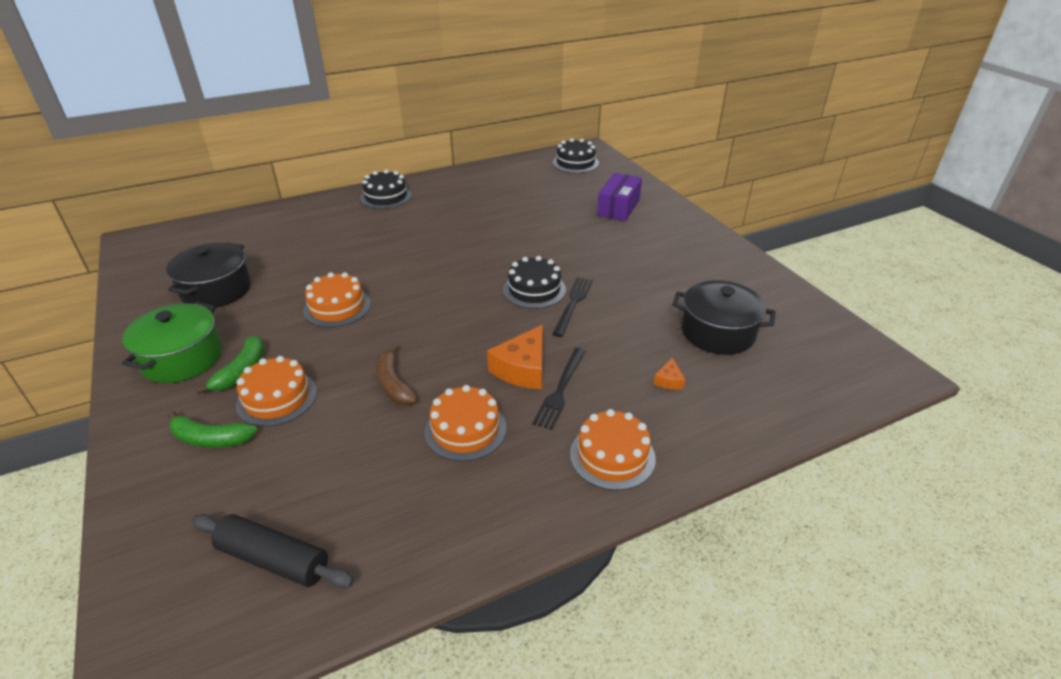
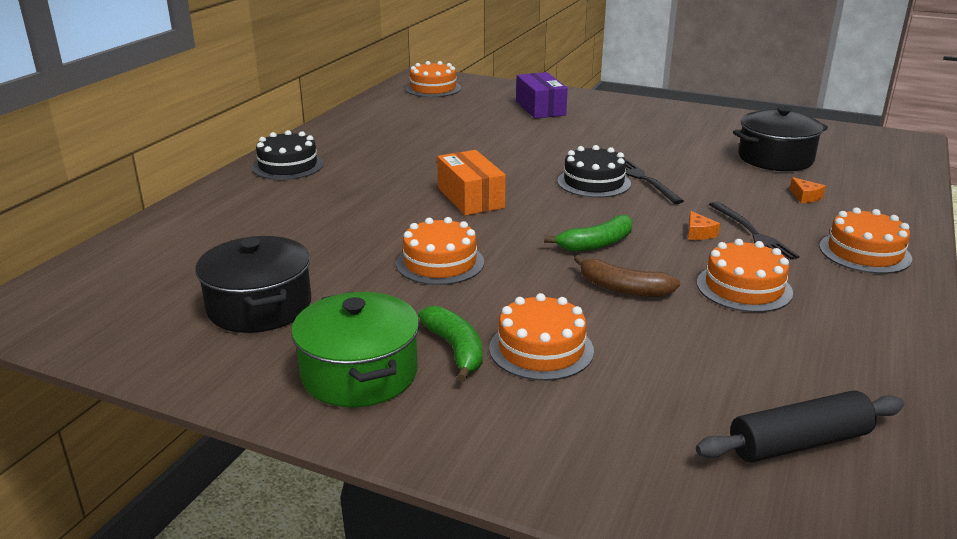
camera: 40 degrees left, 10 degrees down
(211, 439) = (549, 409): green banana -> green banana (596, 244)
(437, 266) = (470, 198): none -> orange box
(522, 369) = (698, 233): orange cheese -> orange cheese, size x0.48
(575, 163) = (433, 88): black cake -> orange cake

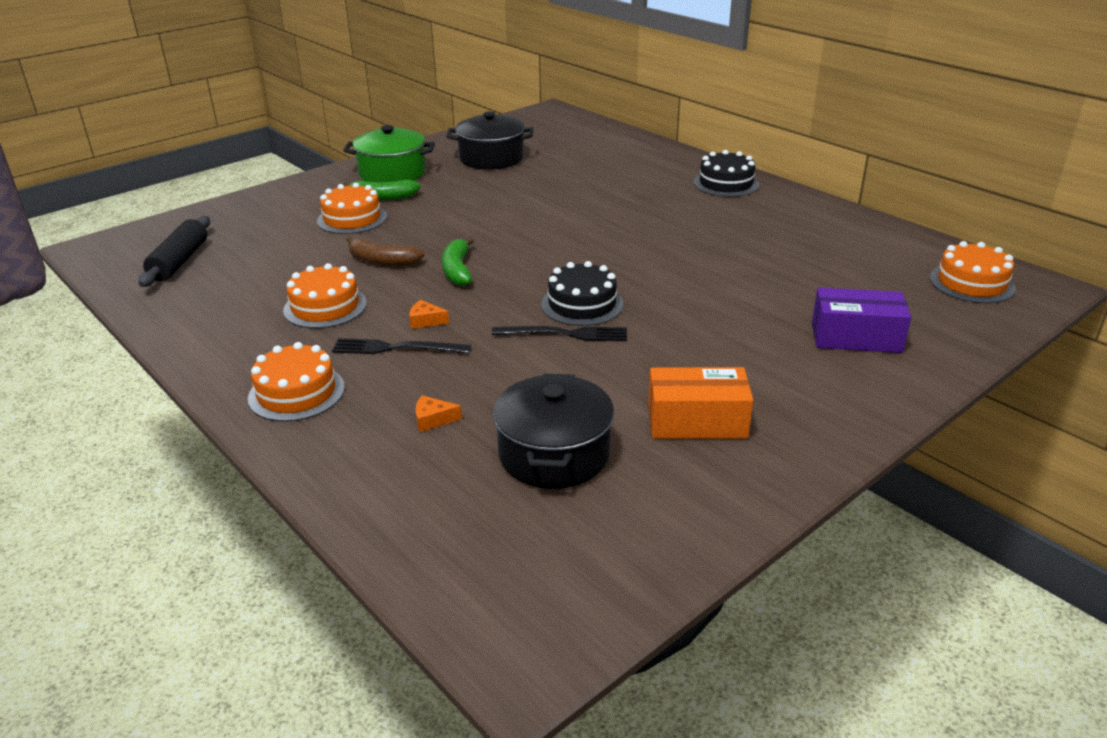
camera: 115 degrees right, 5 degrees up
(440, 263) = (491, 210): orange cake -> none
(470, 198) = (595, 240): orange box -> orange box (697, 421)
(623, 288) = (382, 261): brown banana -> brown banana turned 120 degrees counterclockwise

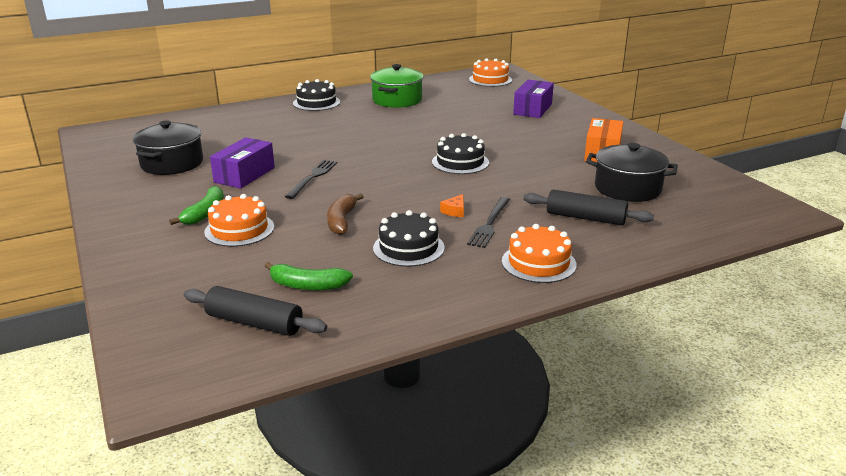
camera: 75 degrees left, 5 degrees down
(325, 307) = (408, 248): orange cake -> black cake
(382, 261) = (342, 221): brown banana -> brown banana turned 150 degrees clockwise
(392, 173) = (150, 206): green pot -> green pot (397, 100)
(433, 419) = (585, 218): orange cheese -> black rolling pin
(457, 270) = (381, 194): green banana -> green banana (308, 285)
(479, 194) = (244, 175): none -> purple box
(565, 334) = (496, 171): black fork -> black fork (313, 177)

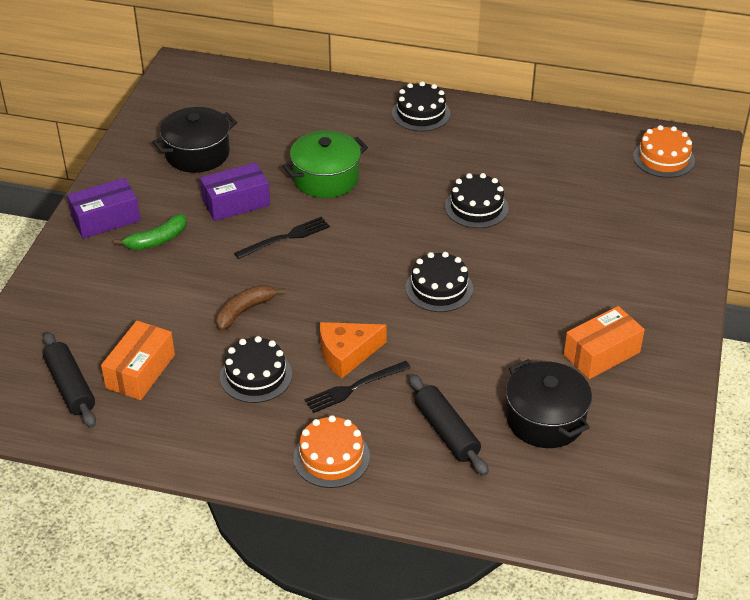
camera: 40 degrees right, 15 degrees up
(239, 229) = (161, 276): orange cake -> none
(308, 285) = (140, 371): green banana -> orange box
(397, 100) = (507, 149): green pot -> green pot (326, 178)
(421, 125) = (476, 207): none -> black cake
(455, 211) = (347, 354): orange cheese -> orange cheese, size x2.07
(533, 109) = (634, 240): purple box -> purple box (106, 219)

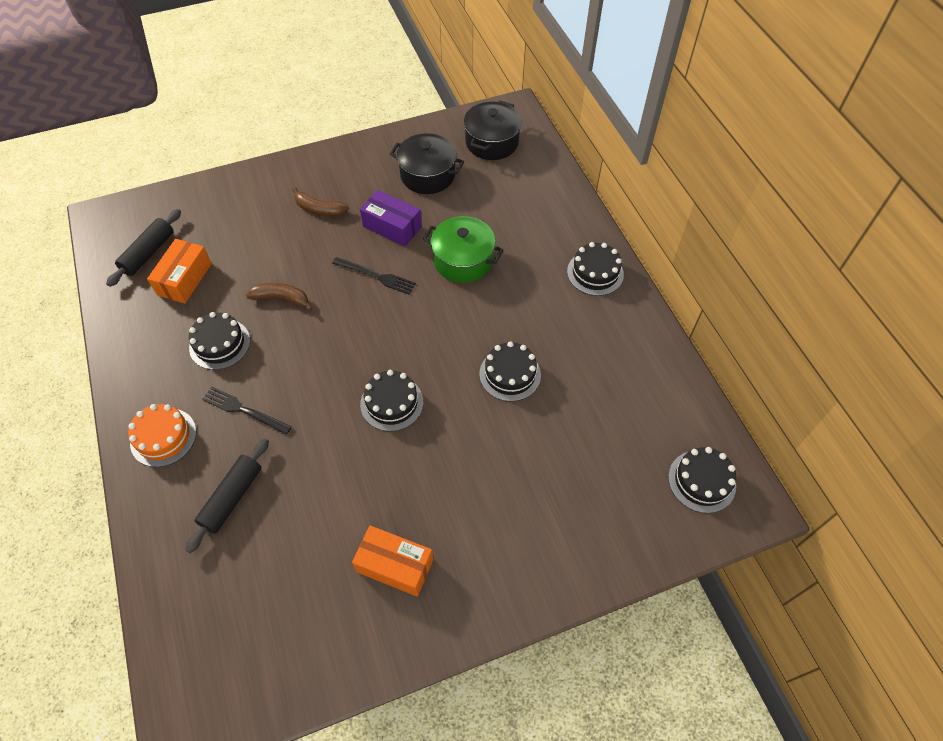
camera: 55 degrees right, 15 degrees up
(106, 219) = (320, 172): purple box -> none
(140, 371) = (184, 279): orange box -> orange box turned 60 degrees counterclockwise
(157, 240) = (319, 209): green banana -> brown banana
(347, 354) = (277, 385): orange cheese -> none
(545, 419) = (288, 562): black pot -> black pot (492, 142)
(663, 158) = (702, 481): orange cake -> black cake

